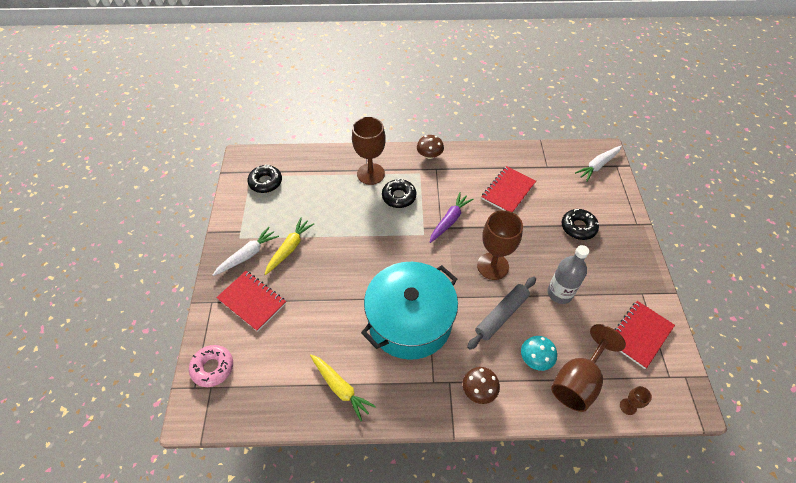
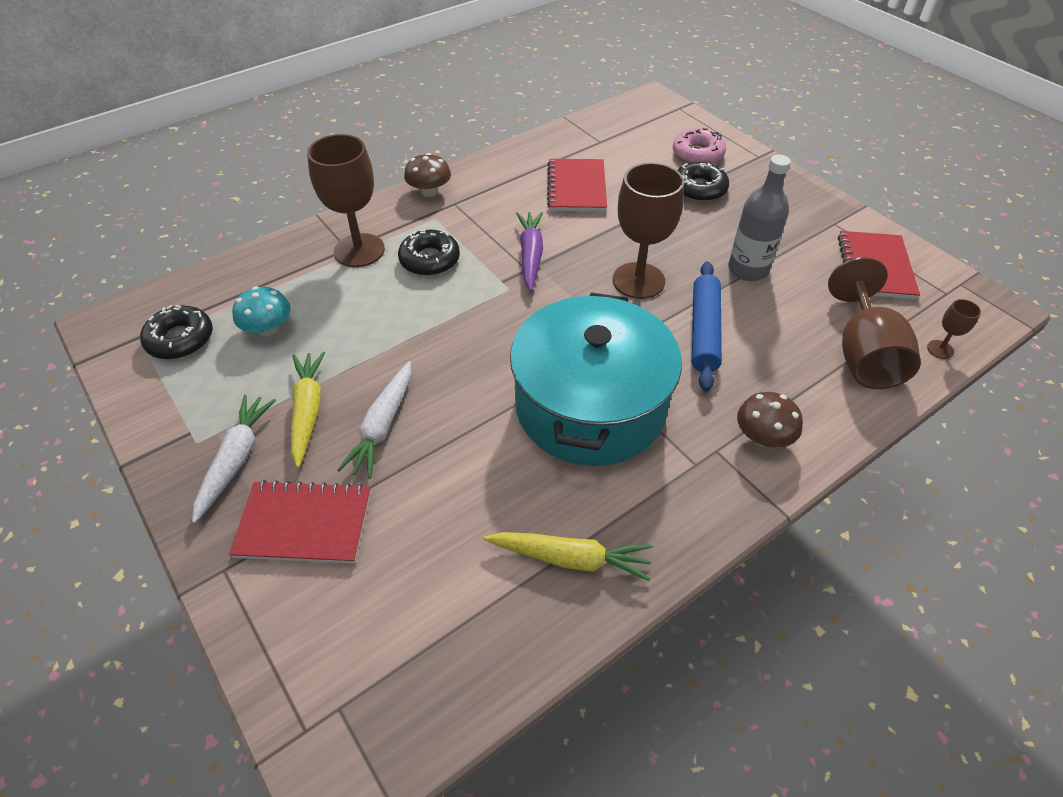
camera: 35 degrees left, 5 degrees down
(213, 368) = (315, 674): pink donut -> pink donut (697, 154)
(501, 315) = (704, 331): grey rolling pin -> blue rolling pin
(535, 359) = (792, 358): turquoise mushroom -> turquoise mushroom (268, 329)
(598, 166) = (658, 116): white carrot -> white carrot (382, 426)

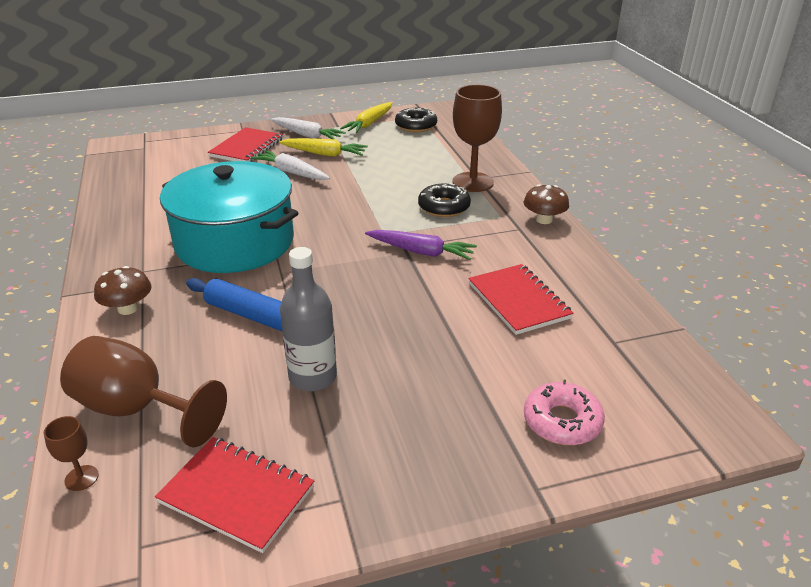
camera: 110 degrees right, 15 degrees down
(268, 329) = (406, 148): turquoise mushroom -> none
(570, 558) = (138, 211): yellow carrot -> yellow carrot (369, 124)
(576, 187) = (518, 301): red notebook -> red notebook turned 45 degrees clockwise
(638, 280) = (348, 300): brown goblet -> none
(699, 189) = (478, 393): black donut -> none

